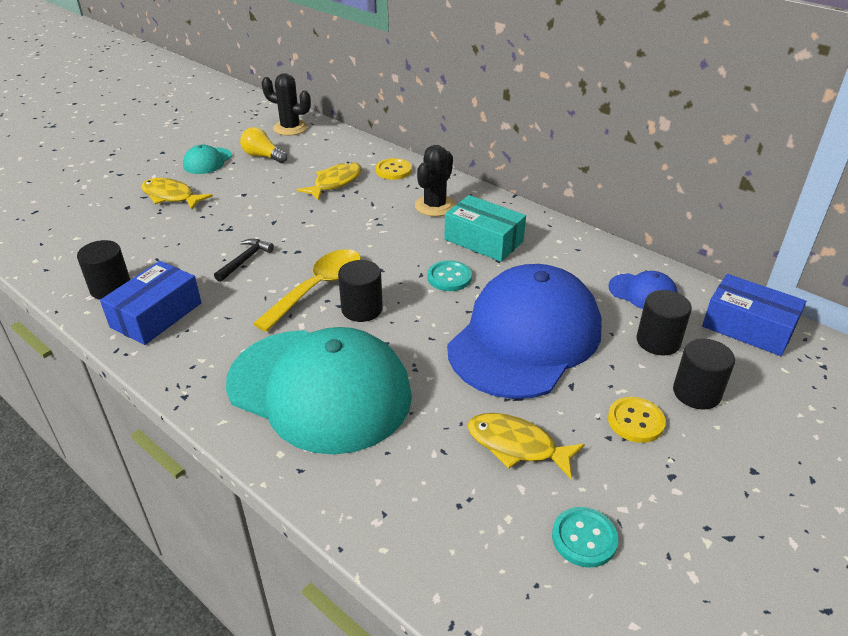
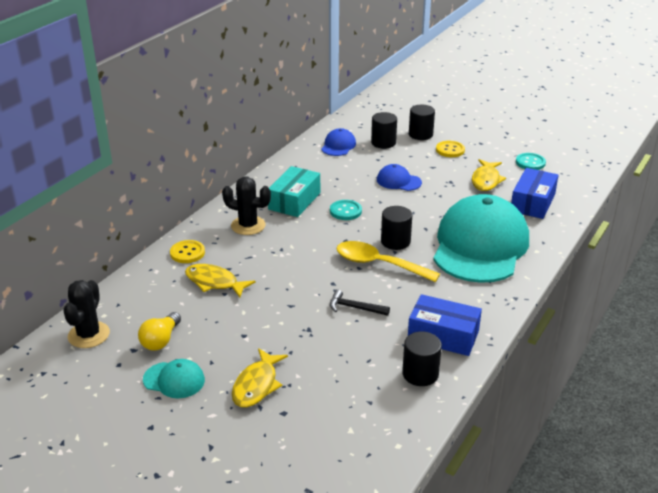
camera: 100 degrees left, 5 degrees down
(525, 338) = (398, 181): blue cap -> blue cap, size x0.41
(748, 327) = (360, 119): blue box -> blue box (532, 203)

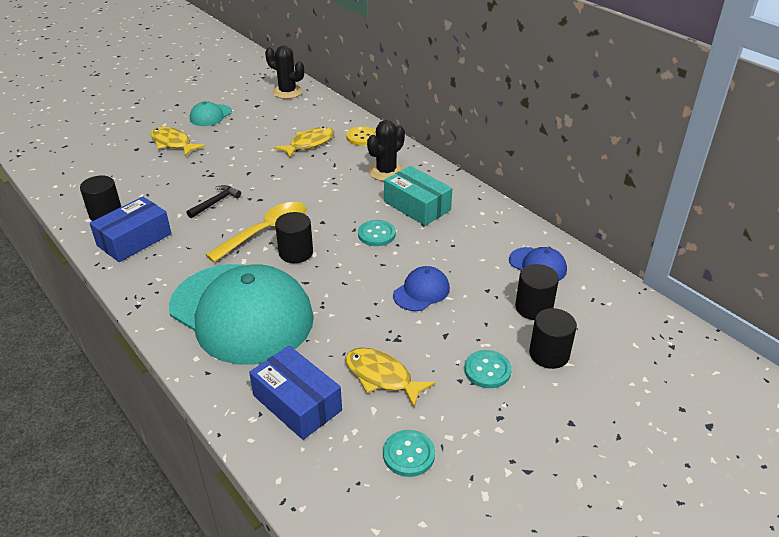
camera: 110 degrees right, 5 degrees up
(161, 340) = (257, 115): yellow light bulb -> none
(450, 150) = (487, 370): yellow button -> turquoise button

